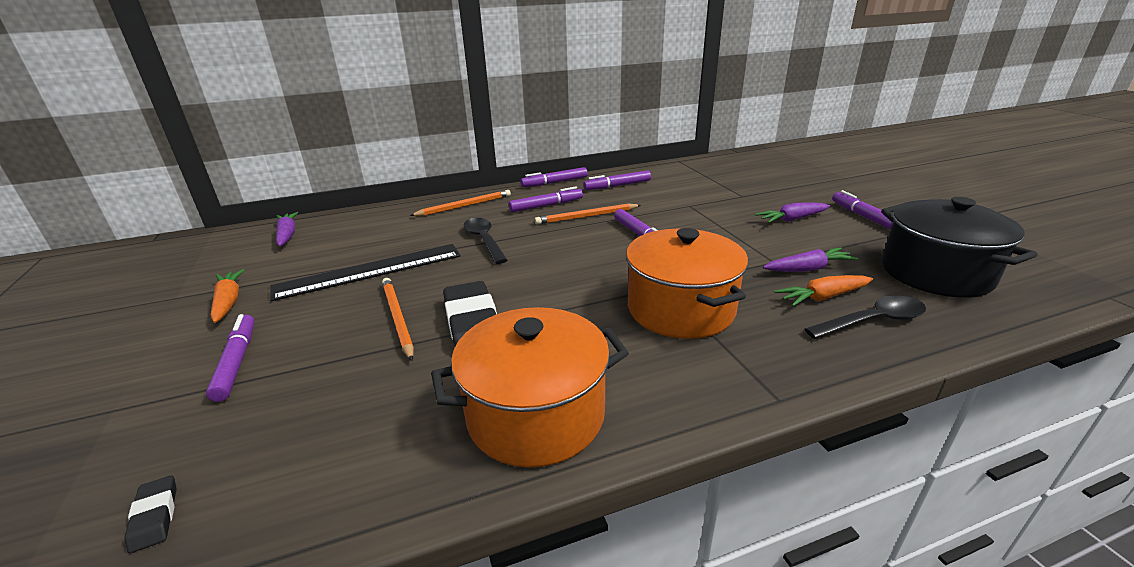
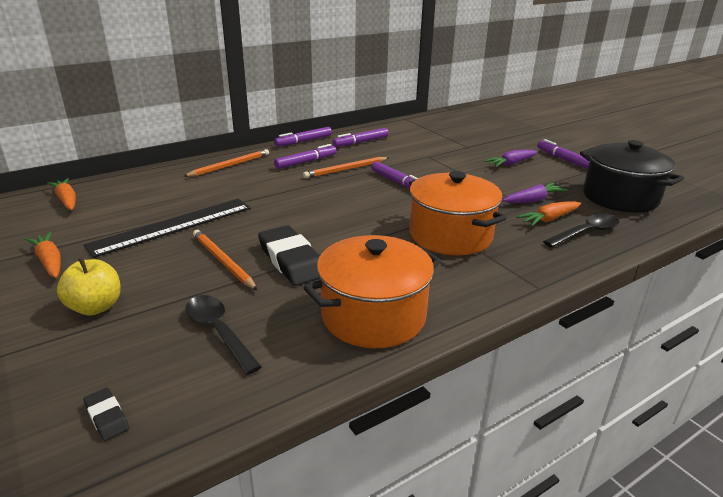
camera: 15 degrees left, 0 degrees up
(237, 362) = (96, 307): purple marker -> yellow apple
(287, 235) = (67, 200): purple carrot -> orange carrot
(484, 240) = (265, 194): black spoon -> black spoon (219, 331)

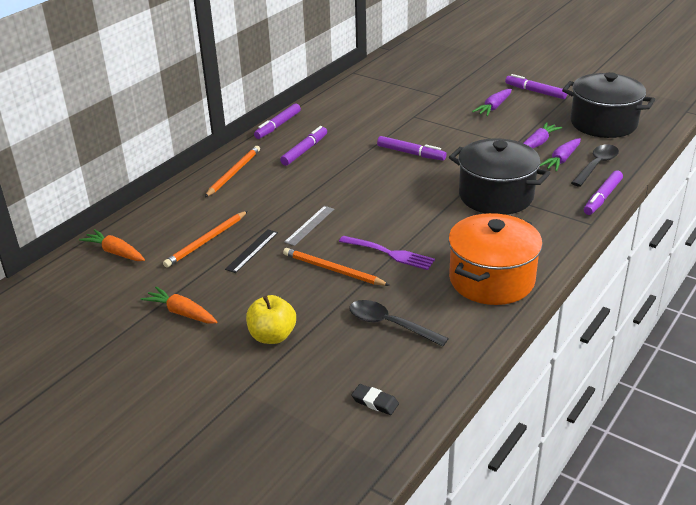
camera: 20 degrees left, 5 degrees up
(172, 226) = (252, 250): black ruler -> black ruler, size x0.48
(245, 218) = (309, 225): none -> grey ruler
(291, 260) = (389, 253): black eraser -> purple fork
(346, 169) = (351, 150): orange pencil -> orange pencil (207, 241)
(361, 142) = (336, 113): purple marker -> purple marker (602, 197)
(450, 235) = (496, 196): orange pot -> black pot
(549, 219) = (561, 160): orange carrot -> purple carrot

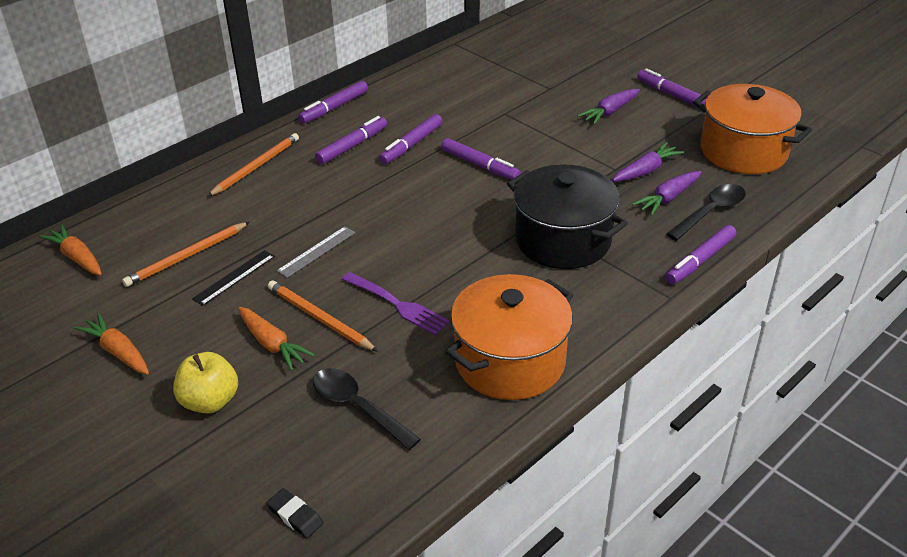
camera: 10 degrees right, 5 degrees up
(304, 292) = (272, 344): none -> orange carrot
(351, 145) = (411, 145): none -> purple marker
(603, 123) = (743, 151): black pot -> orange pot

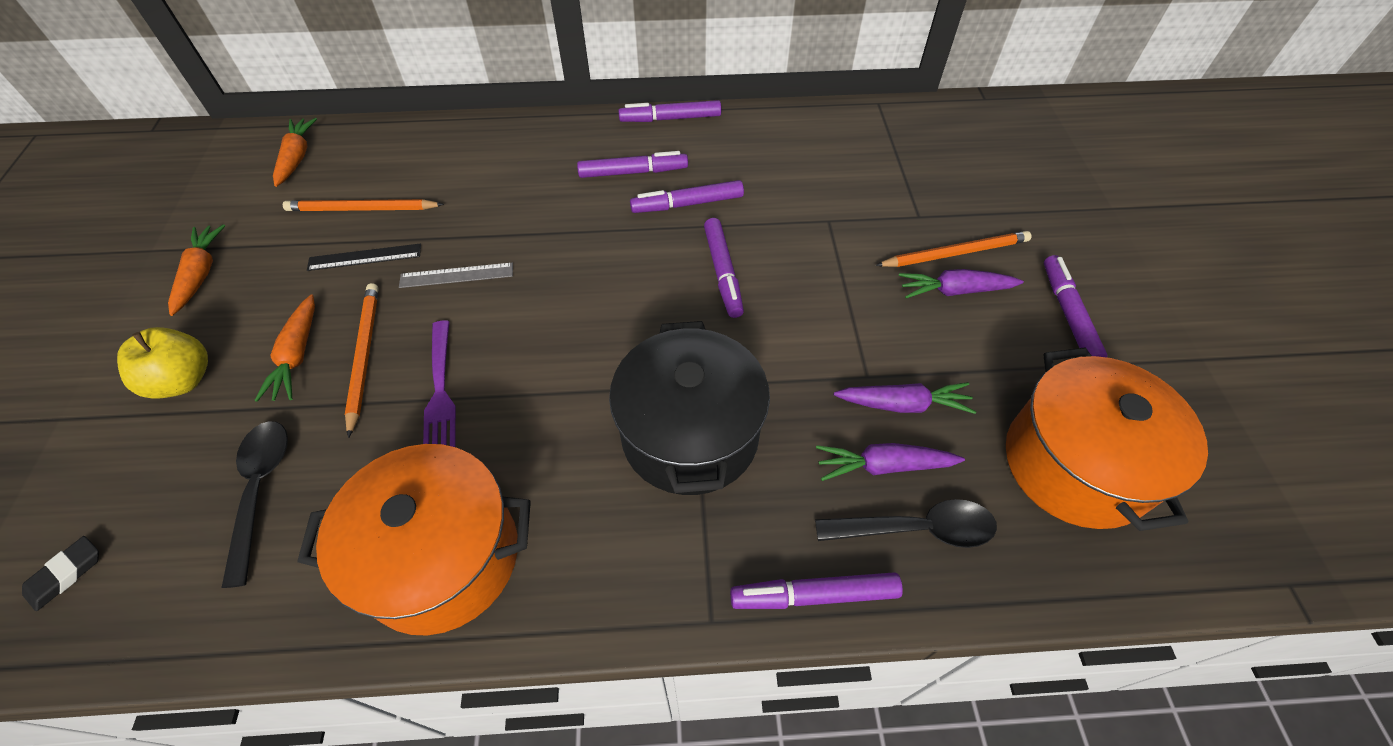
camera: 40 degrees right, 15 degrees up
(256, 167) = (527, 146): orange pencil -> orange pencil (954, 253)
(295, 516) = (66, 574): black eraser -> black eraser turned 45 degrees clockwise

